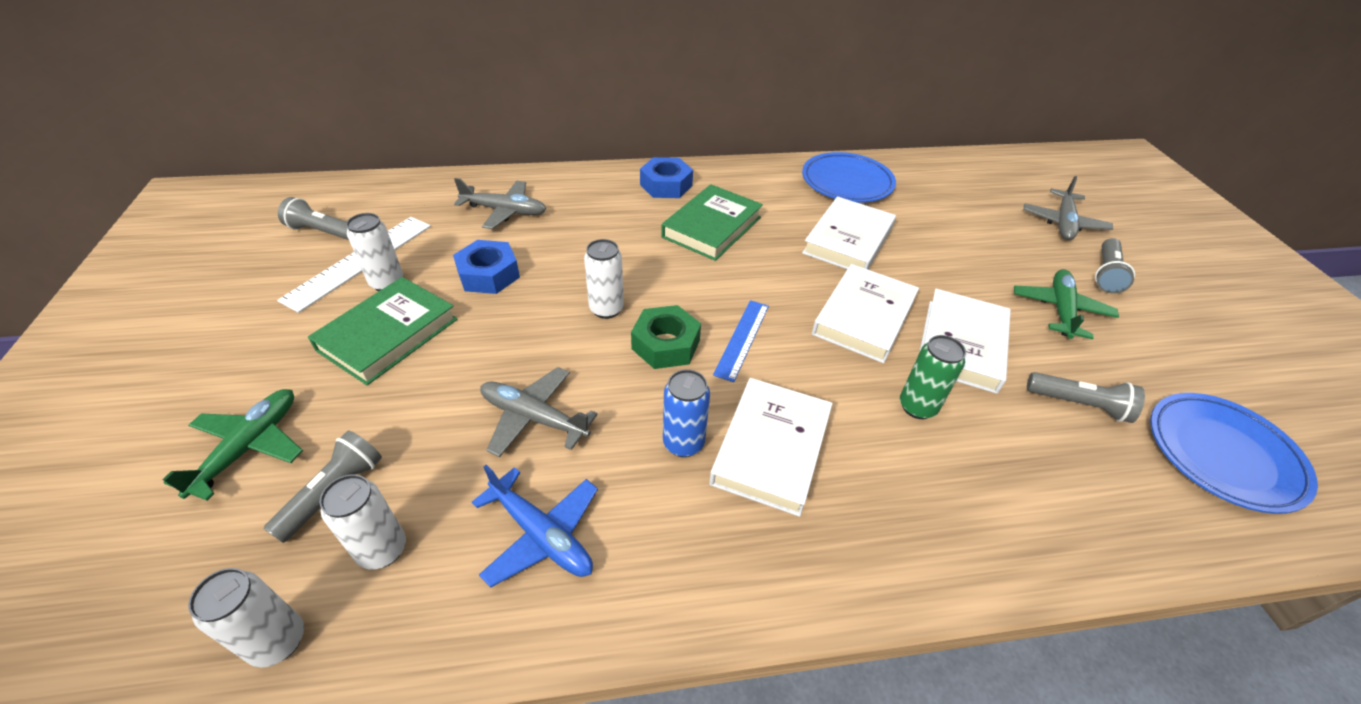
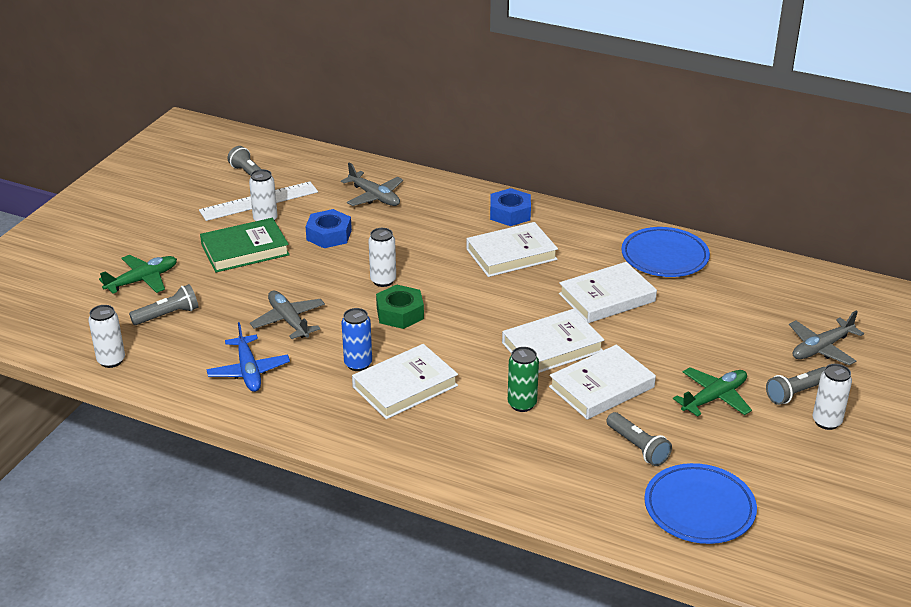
camera: 35 degrees right, 10 degrees down
(382, 550) = (173, 346): white can -> white can (826, 422)
(712, 227) = (511, 254): green book -> white book
(742, 339) = (452, 328): blue ruler -> none

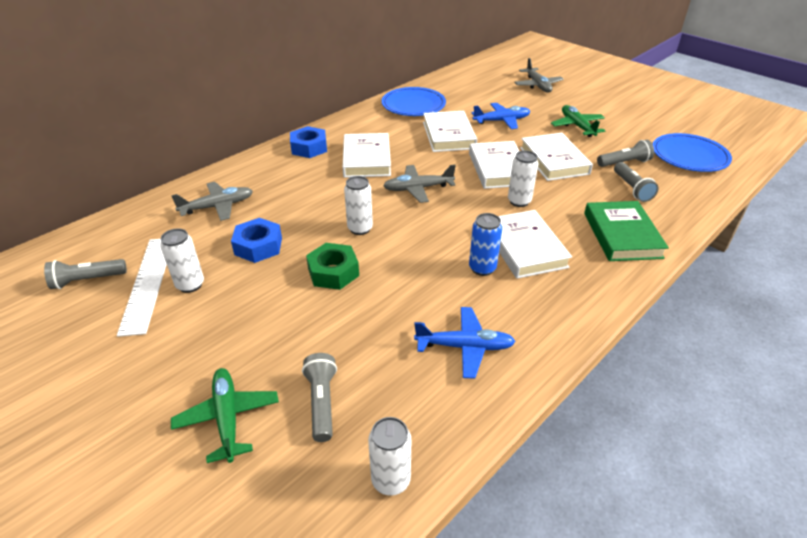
camera: 70 degrees left, 5 degrees up
(245, 250) = (235, 311): green book -> green book (622, 235)
(289, 321) = (390, 301): grey plane -> grey plane (418, 189)
(400, 313) = (416, 229): green nut -> green nut (333, 272)
(522, 404) = (565, 196): green can -> none
(678, 332) = (501, 121): none -> blue plane
(796, 393) = (578, 102): grey flashlight -> grey flashlight (631, 188)
(826, 422) = (608, 101): white can -> white can (519, 201)

